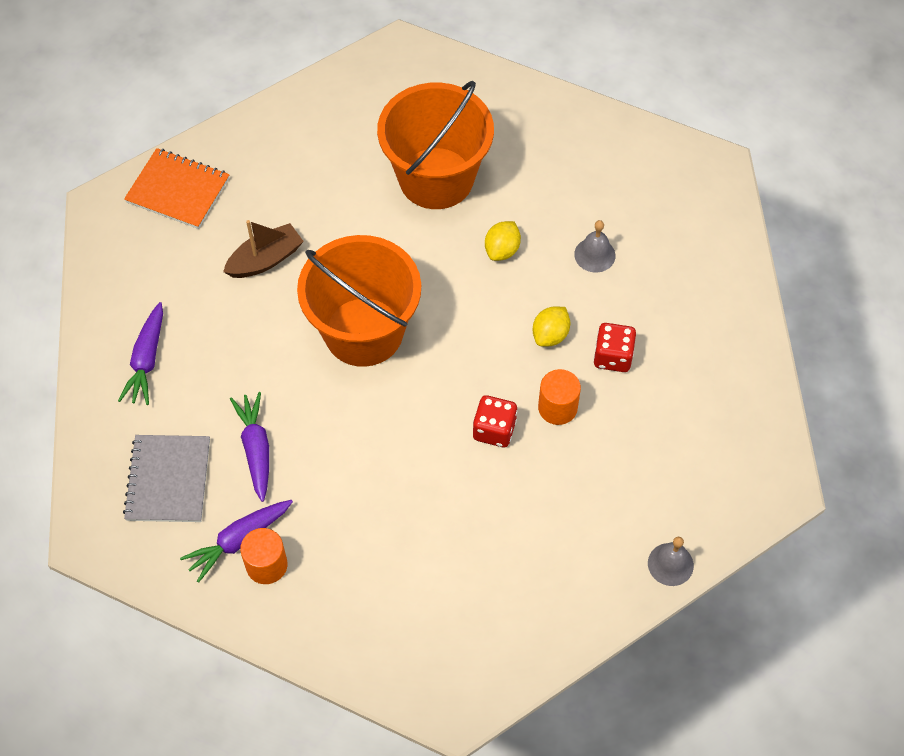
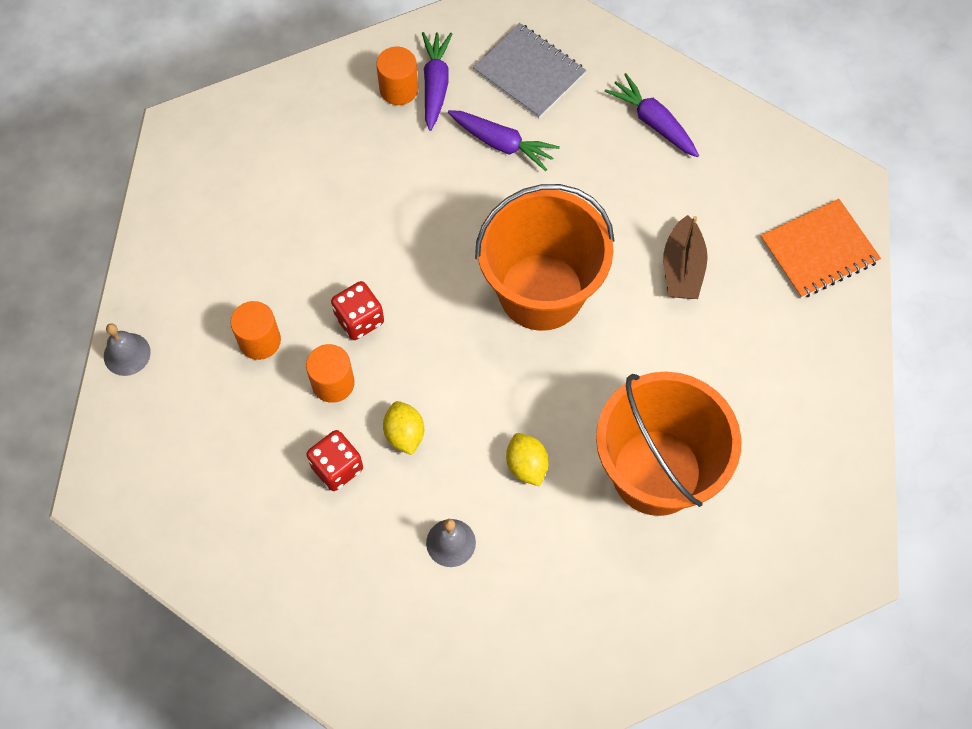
camera: 130 degrees right, 5 degrees up
(573, 482) = (259, 341): none -> orange cylinder

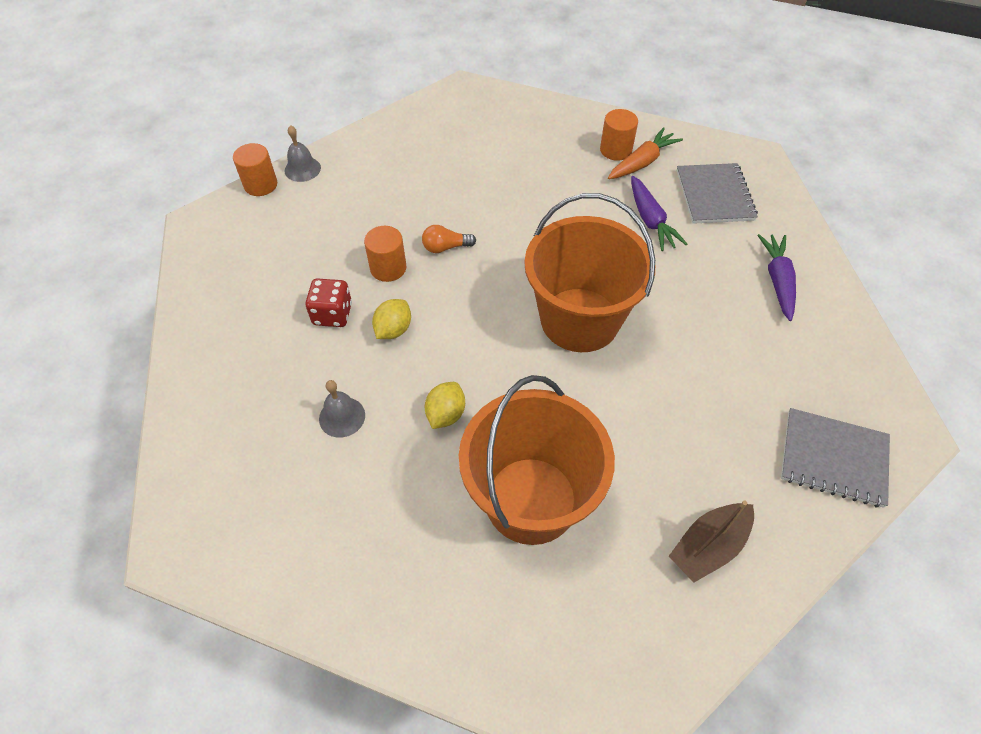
camera: 45 degrees right, 10 degrees down
(259, 341) = (376, 215): orange cylinder -> orange cylinder (260, 185)
(359, 319) = (445, 247): red dice -> orange light bulb
(435, 84) = (642, 162): purple carrot -> orange carrot
(682, 268) = (701, 384): brown boat -> brown boat (708, 547)
(818, 250) = (833, 458): orange notebook -> grey notebook

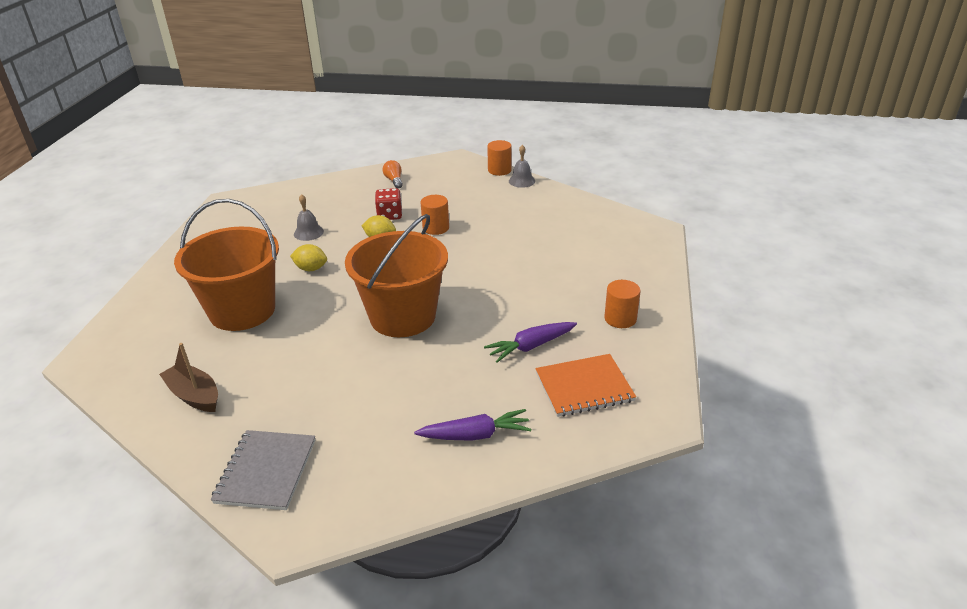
camera: 80 degrees right, 20 degrees down
(445, 247) = (463, 247): orange light bulb -> orange light bulb (394, 180)
(642, 162) = (611, 336): orange carrot -> none
(714, 195) = (584, 387): grey notebook -> orange notebook

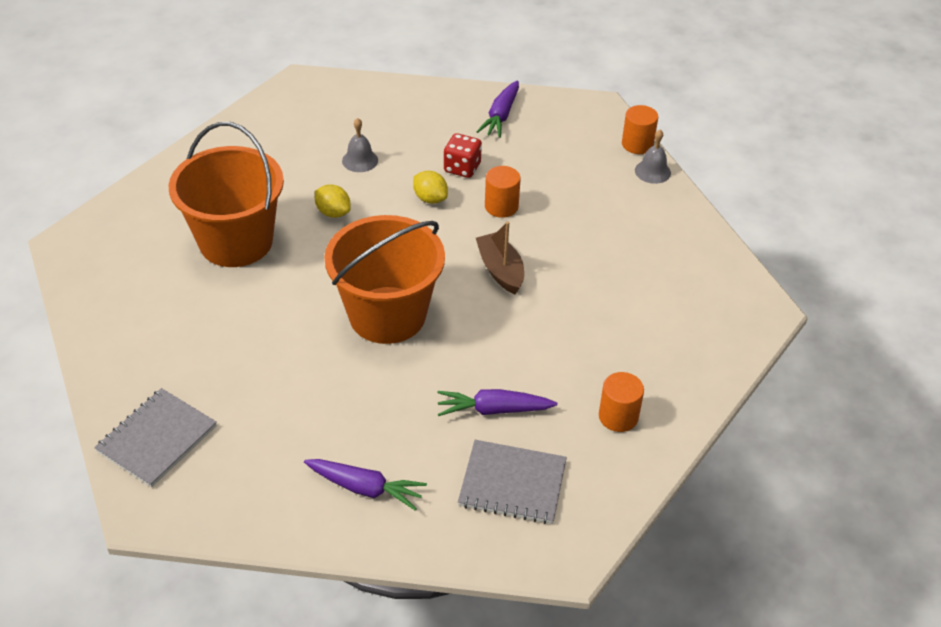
camera: 25 degrees right, 10 degrees up
(194, 395) = (140, 327): brown boat -> brown boat (500, 270)
(394, 180) = (500, 116): orange light bulb -> purple carrot
(584, 387) = (512, 483): orange notebook -> grey notebook

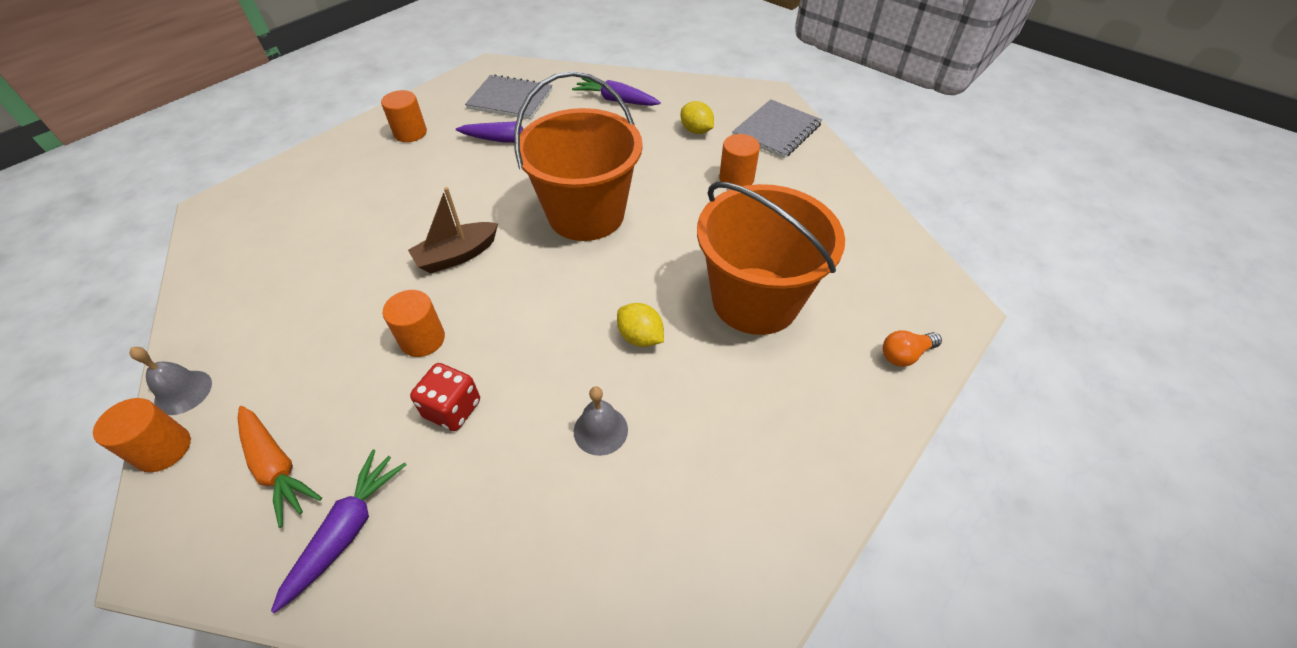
camera: 175 degrees left, 5 degrees up
(130, 207) = (905, 355): none -> orange light bulb
(225, 363) = (736, 179): none -> orange cylinder
(430, 199) = (511, 355): yellow lemon -> yellow lemon (696, 131)
(500, 270) = (457, 255): brown boat -> brown boat turned 75 degrees clockwise
(560, 138) = (276, 468): none -> orange carrot

